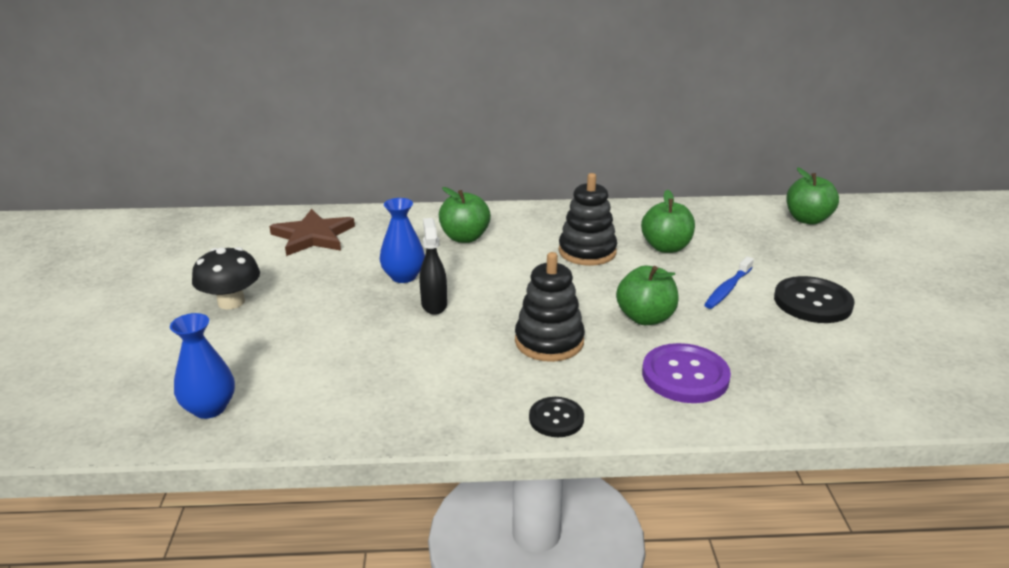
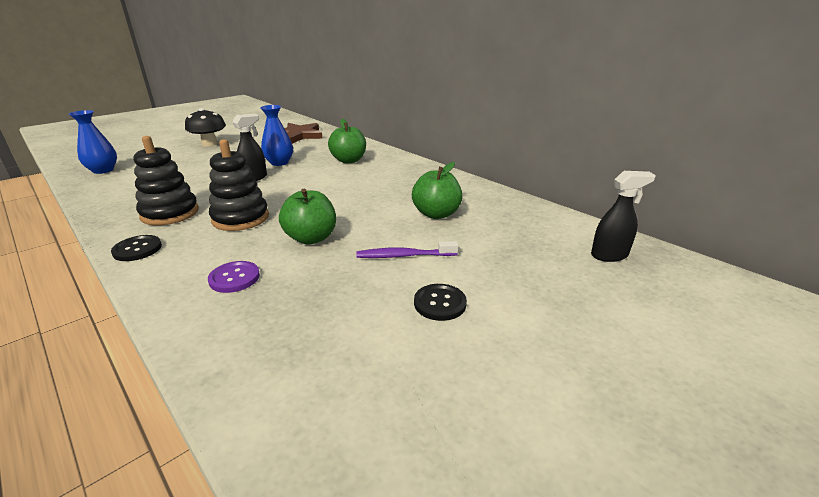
camera: 50 degrees right, 0 degrees up
(587, 252) = (384, 193): black stacking toy -> black stacking toy (170, 213)
(685, 375) = (234, 278): purple button -> purple button, size x0.60
(727, 289) = (404, 256): blue toothbrush -> purple toothbrush
(807, 219) = (609, 255): green apple -> black spray bottle
(812, 302) = (440, 303): black button -> black button, size x0.60

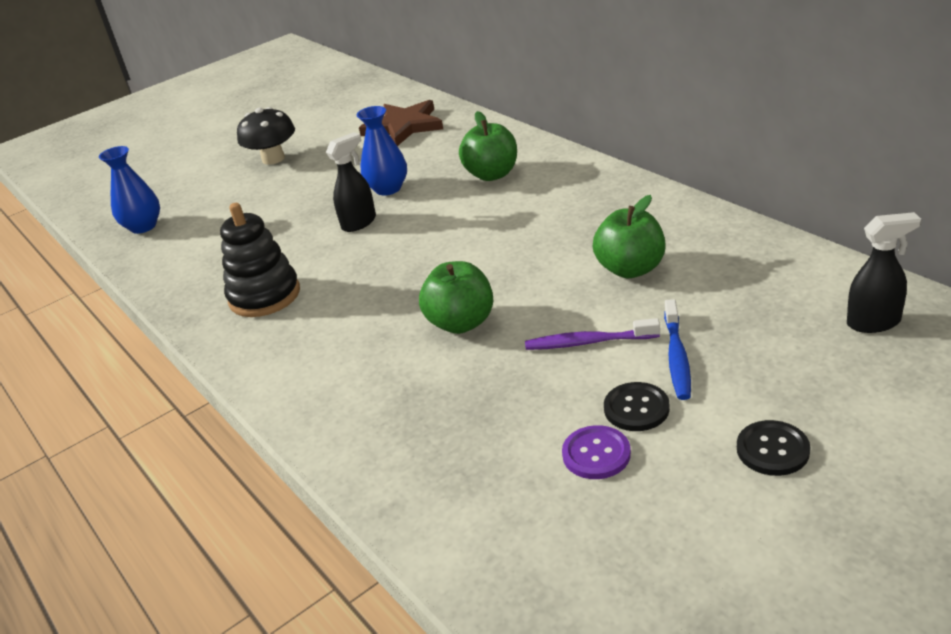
camera: 10 degrees right, 5 degrees up
(137, 249) = (246, 355): black button -> black button (772, 450)
(234, 278) = (378, 389): purple button -> purple button (596, 454)
(240, 218) = (360, 297): black stacking toy -> none
(470, 269) = (677, 357): none -> blue toothbrush

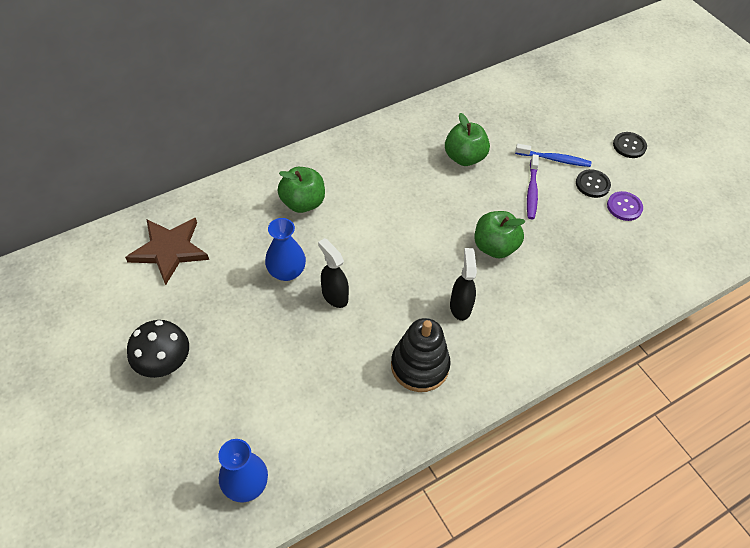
camera: 90 degrees left, 20 degrees up
(874, 322) = (545, 85): black spray bottle -> black spray bottle (460, 306)

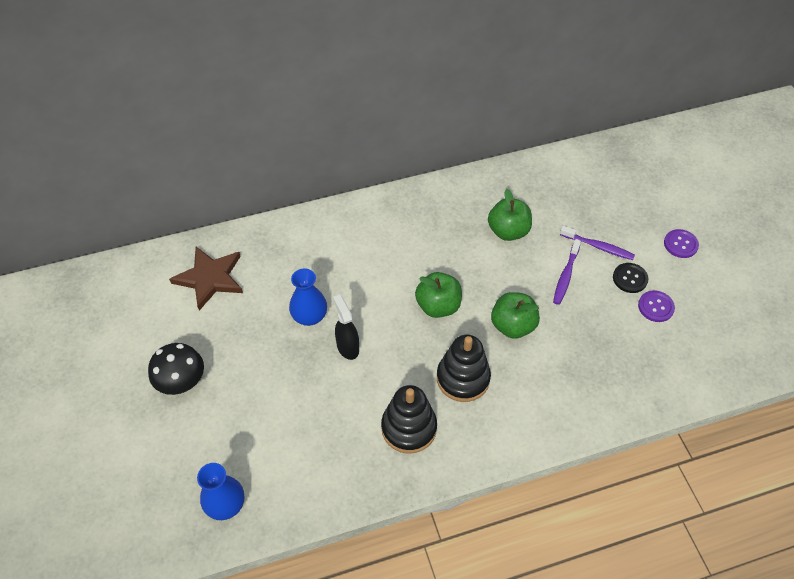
camera: 15 degrees right, 0 degrees up
(303, 203) = (341, 252): green apple -> green apple (438, 306)
(460, 306) = (463, 378): black spray bottle -> black stacking toy
(554, 159) = (598, 247): blue toothbrush -> purple toothbrush
(629, 146) = (680, 244): black button -> purple button

